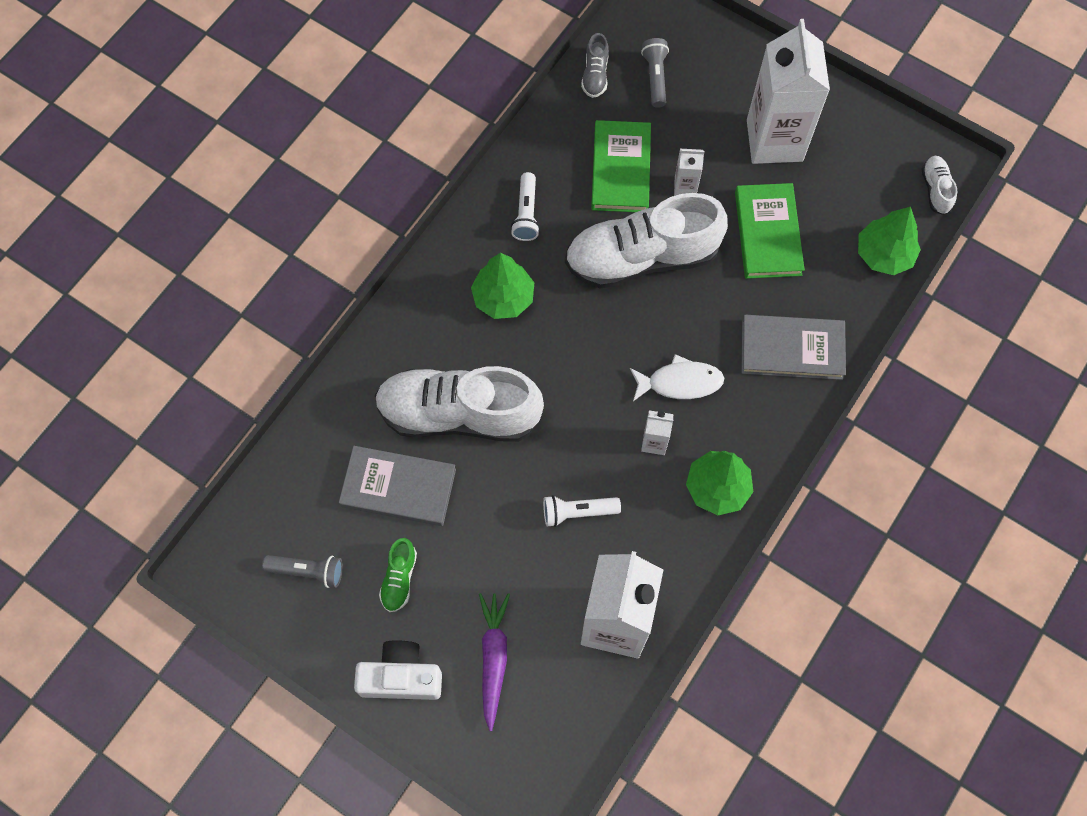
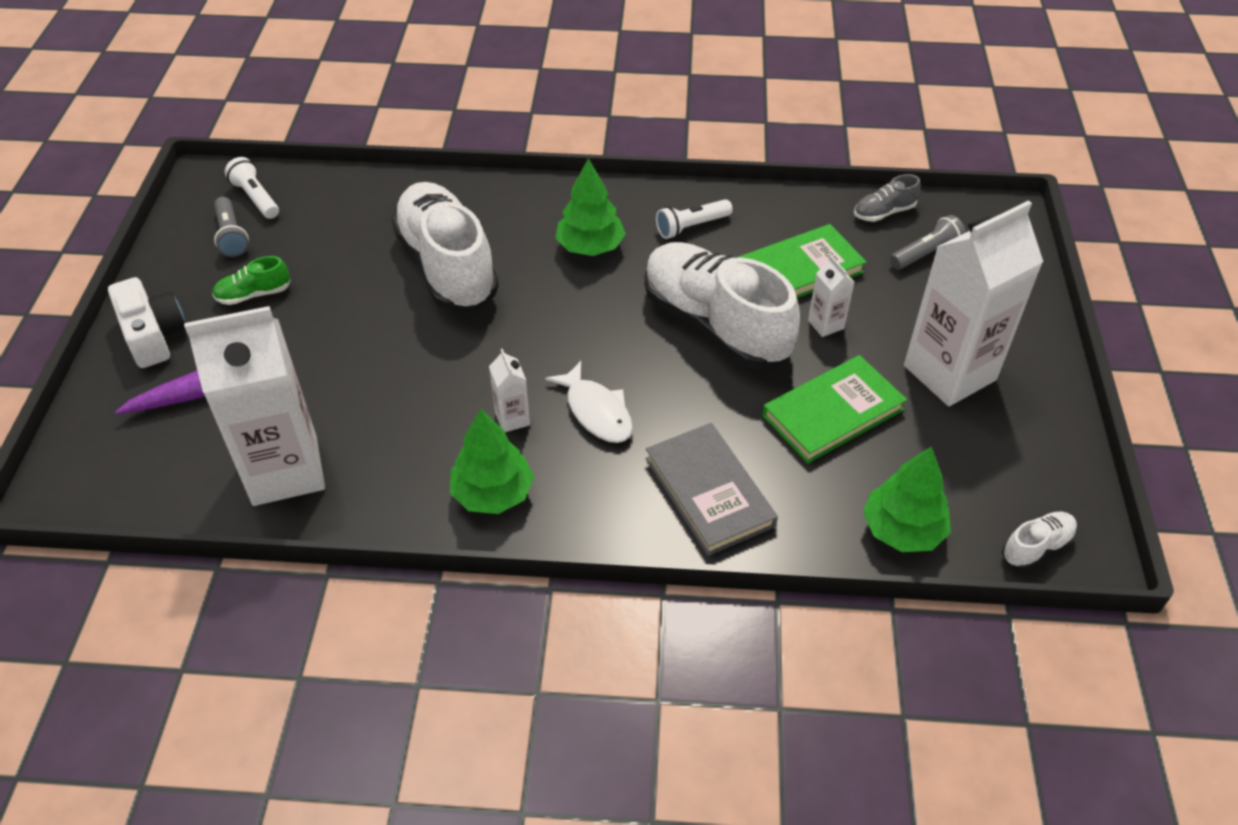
camera: 60 degrees right, 20 degrees down
(398, 487) = (346, 258): grey book -> none
(577, 512) = (395, 391): white flashlight -> white flashlight (256, 198)

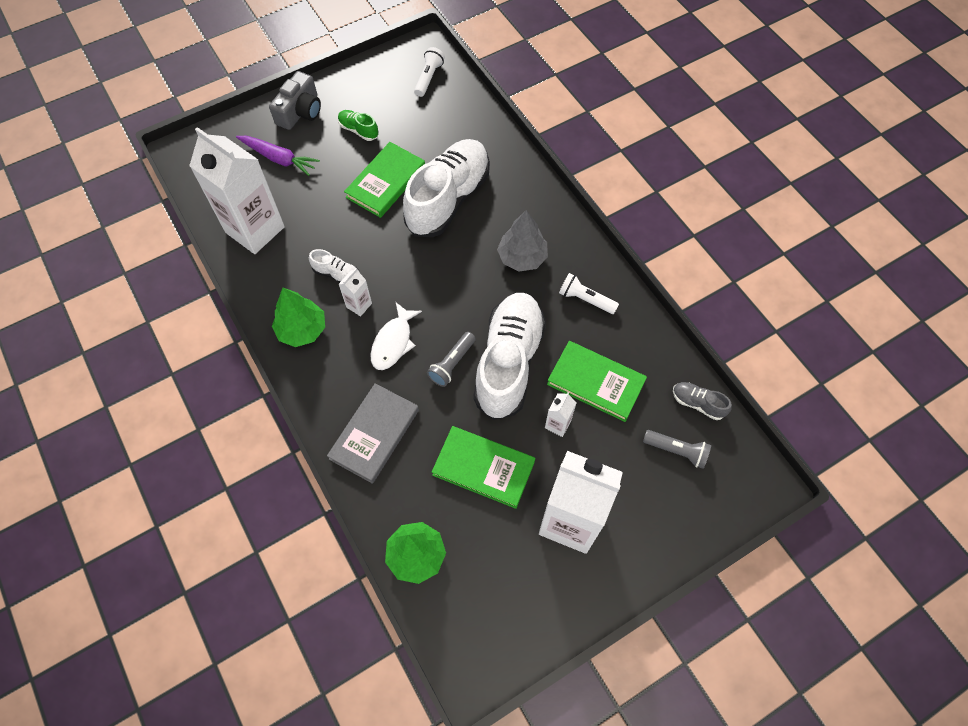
camera: 55 degrees right, 15 degrees up
(153, 335) = (300, 111): white camera -> grey camera
(231, 236) = (392, 89): grey flashlight -> grey flashlight (452, 363)
(360, 308) = (386, 182): none -> green book
(590, 247) = (522, 257): green tree -> grey tree
(1036, 547) = (455, 642): white shoe -> white shoe (337, 274)

